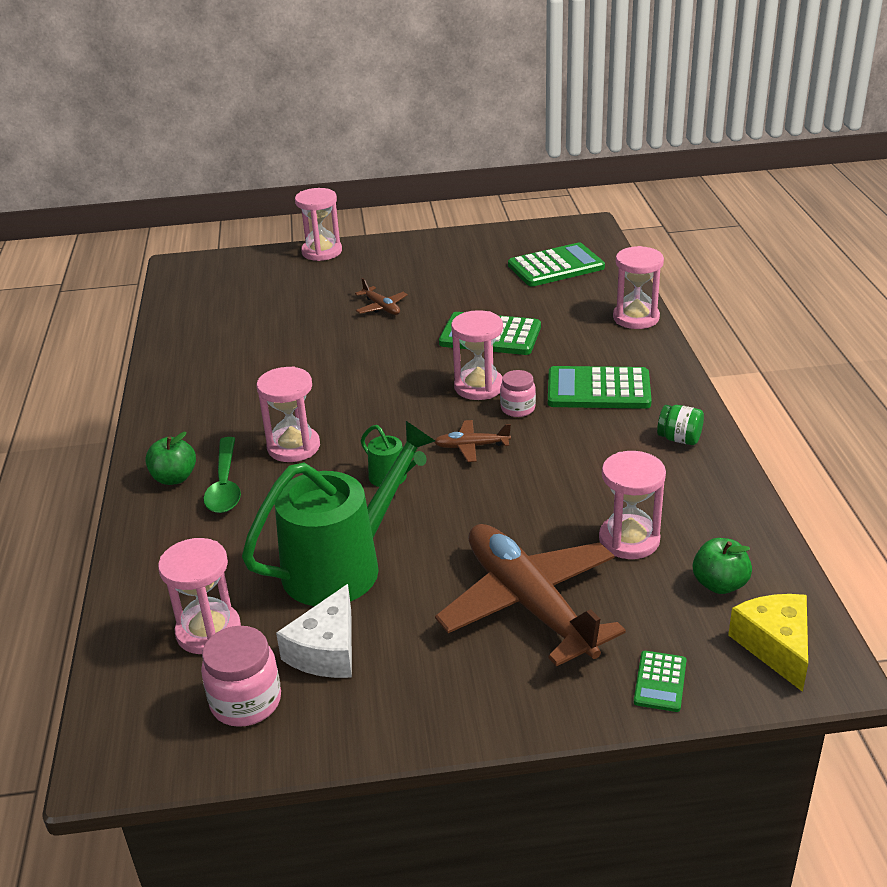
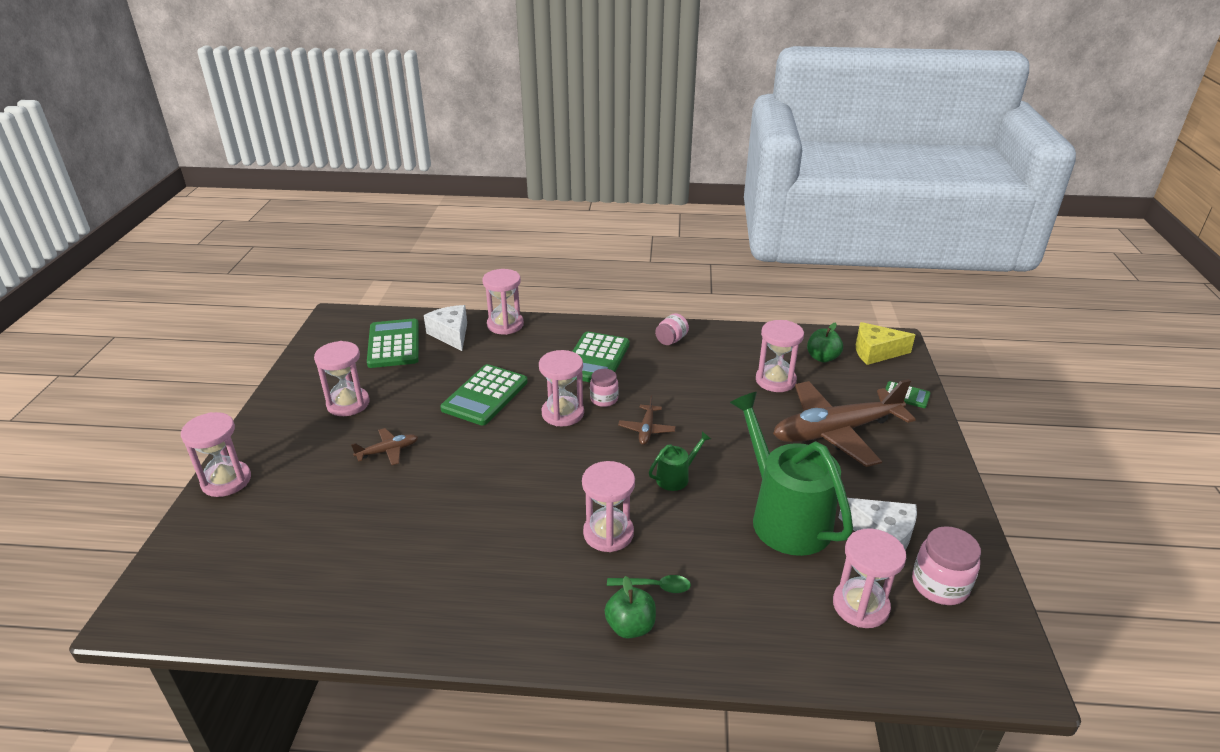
camera: 80 degrees left, 0 degrees up
(225, 485) = (655, 586): green spoon -> green spoon, size x0.65
(444, 271) = (348, 404): none -> pink hourglass
(594, 291) = (451, 334): none -> white cheese
(679, 439) = (671, 340): green jar -> pink jar

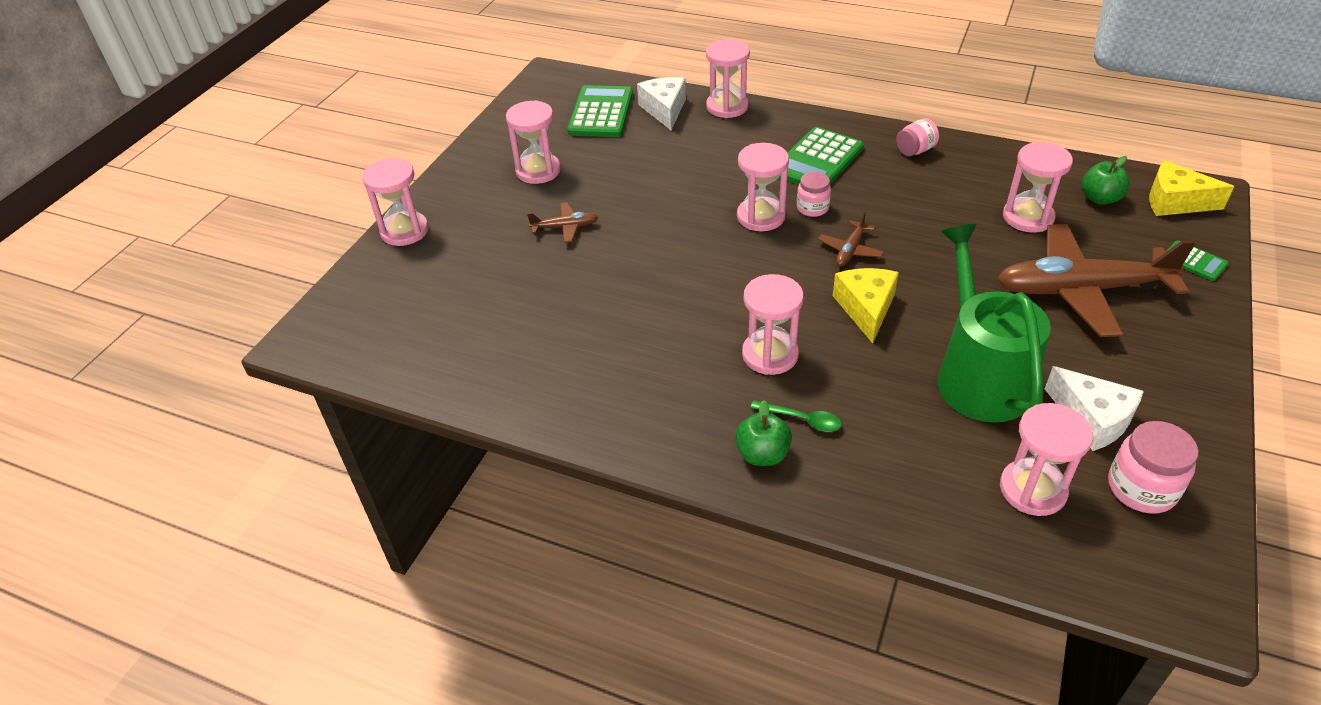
camera: 20 degrees right, 10 degrees up
(485, 395) = (682, 183): green calculator -> none
(676, 477) = (866, 309): green watering can -> yellow cheese

